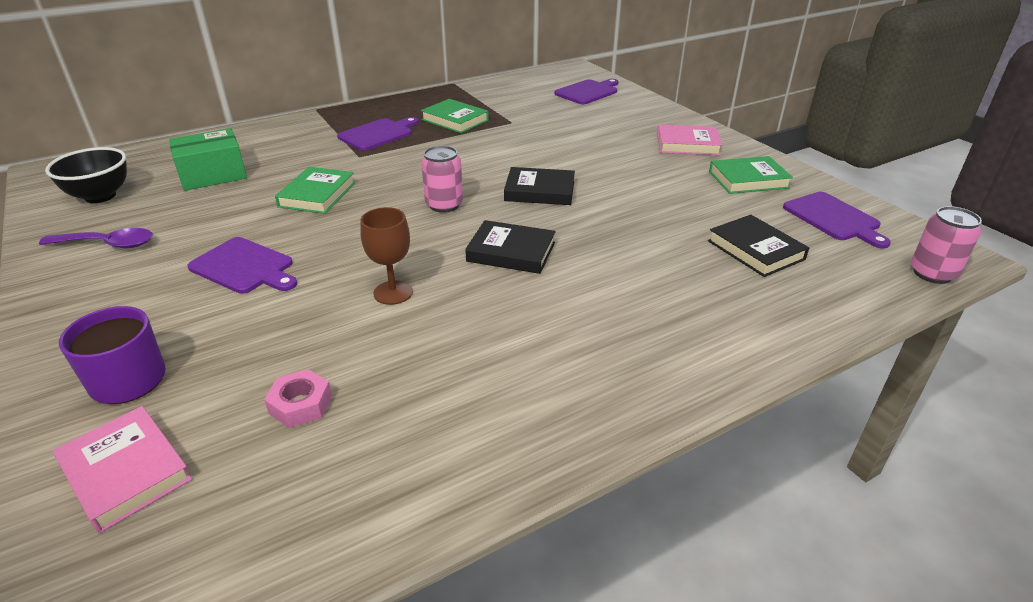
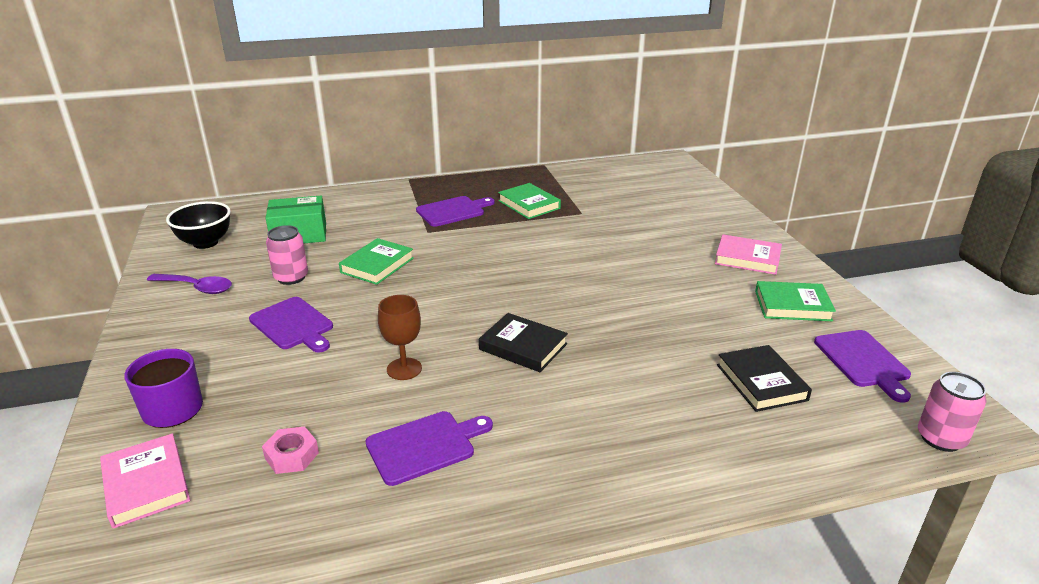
camera: 15 degrees right, 5 degrees down
(444, 205) = (483, 291): pink can -> pink can (291, 277)
(539, 191) = (576, 289): black book -> none
(588, 92) = (672, 188): purple cutting board -> purple cutting board (425, 446)

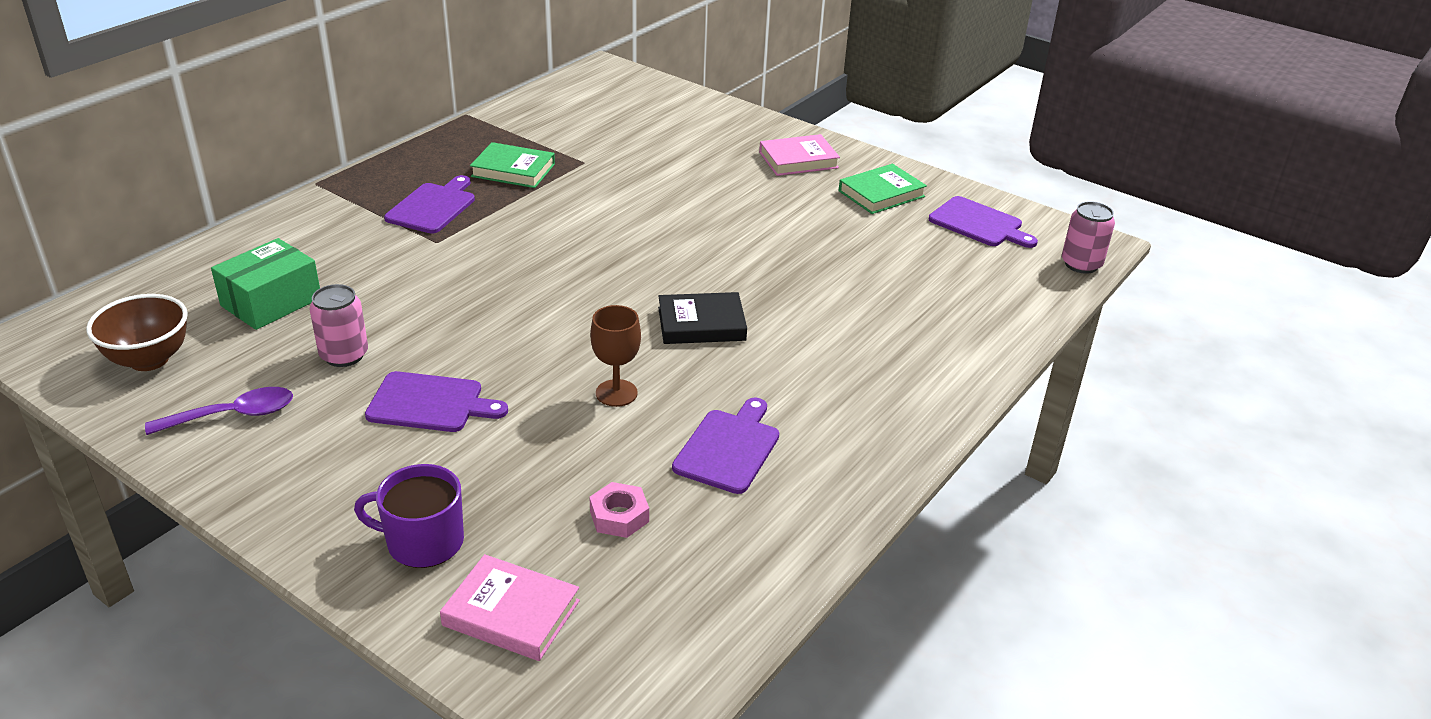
camera: 40 degrees left, 5 degrees up
(205, 243) = (149, 360): black bowl -> brown bowl
(377, 265) = (432, 302): green book -> none
(761, 382) = (927, 272): black book -> none

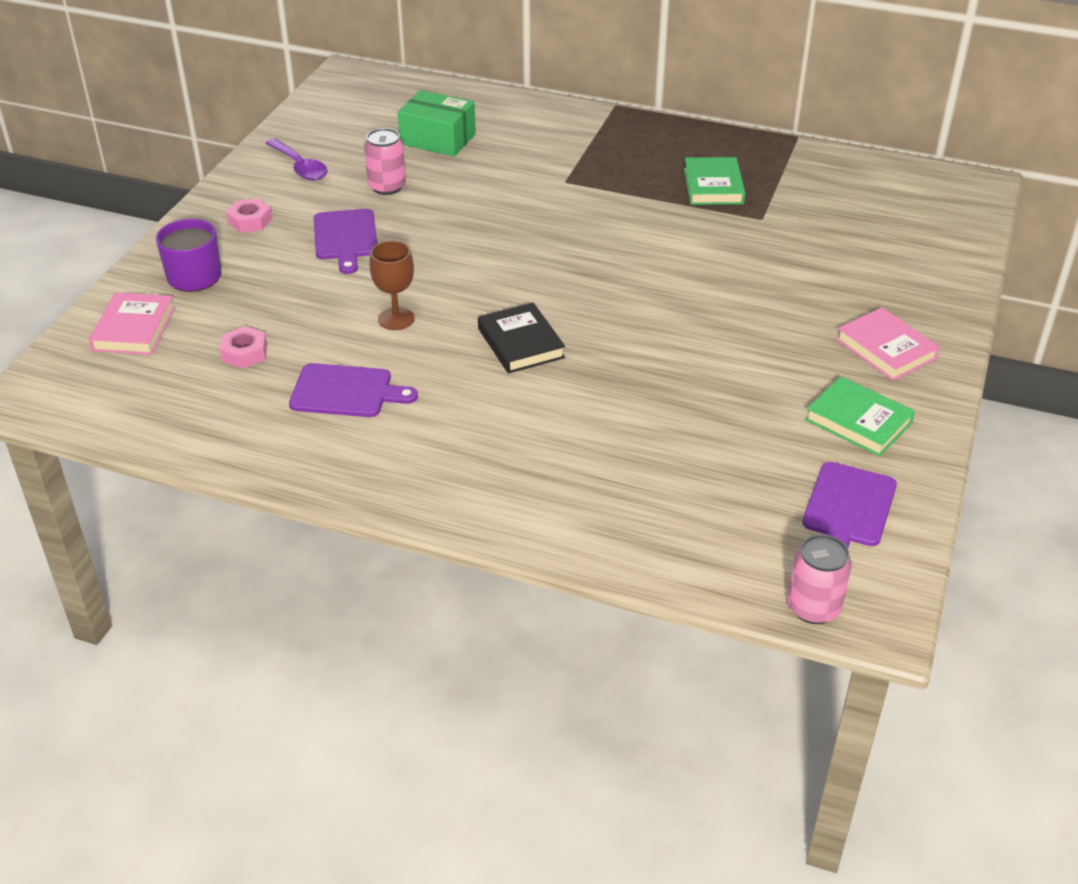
camera: 75 degrees right, 5 degrees up
(149, 360) = (346, 119): brown bowl -> none
(329, 476) = (250, 221): none -> pink nut
(433, 207) = (619, 165): purple cutting board -> none

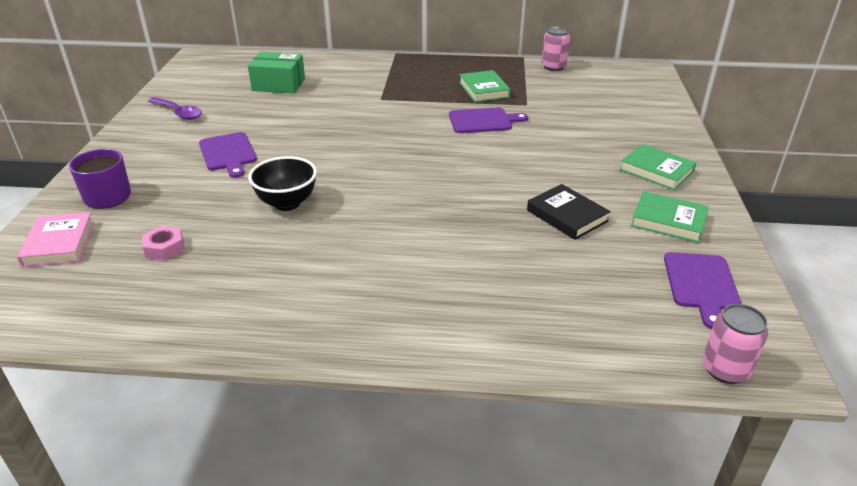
camera: 15 degrees left, 5 degrees down
(250, 221) = (147, 152): pink nut -> none
(346, 391) = (262, 264): purple cutting board -> purple cutting board (483, 121)
(387, 187) = (250, 117): pink can -> pink can (553, 67)
(396, 319) = (287, 203): brown goblet -> black bowl
(521, 343) = (393, 206): black book -> black book (567, 216)
(886, 349) = (656, 171): pink book -> green book

